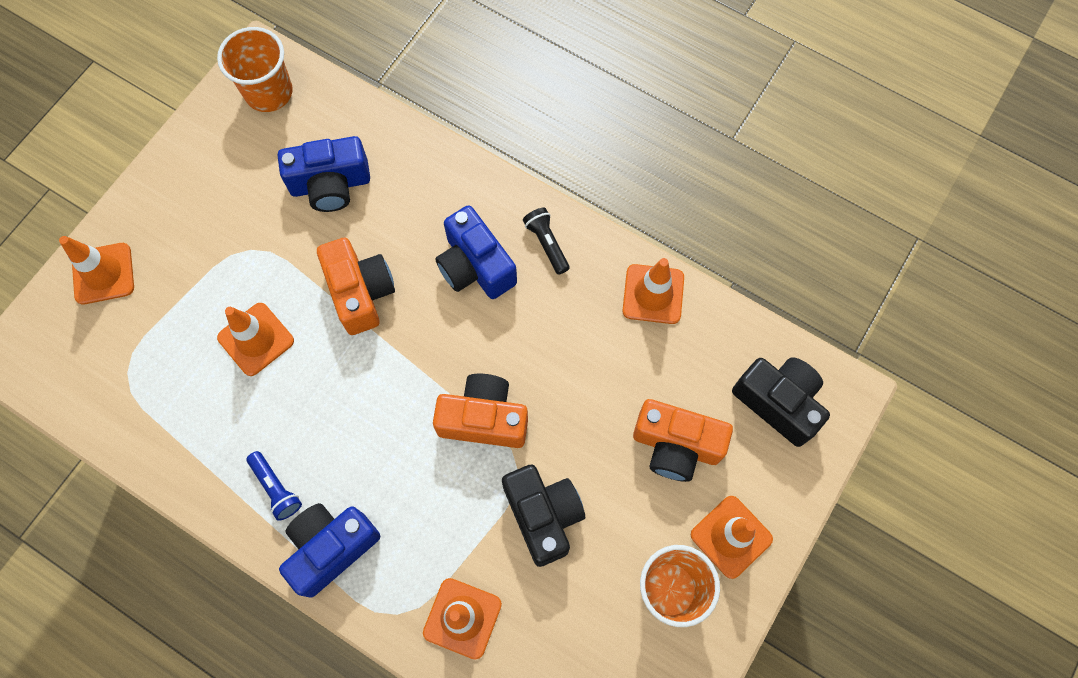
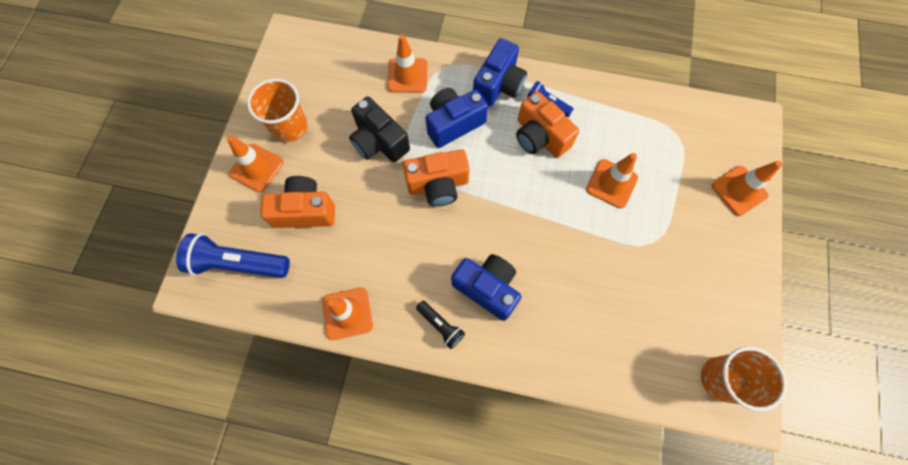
camera: 160 degrees right, 0 degrees up
(330, 184) = (625, 314): blue camera -> blue camera (453, 124)
(360, 292) = (559, 239): orange camera -> orange camera (540, 137)
(778, 402) = (238, 264): black camera -> blue flashlight

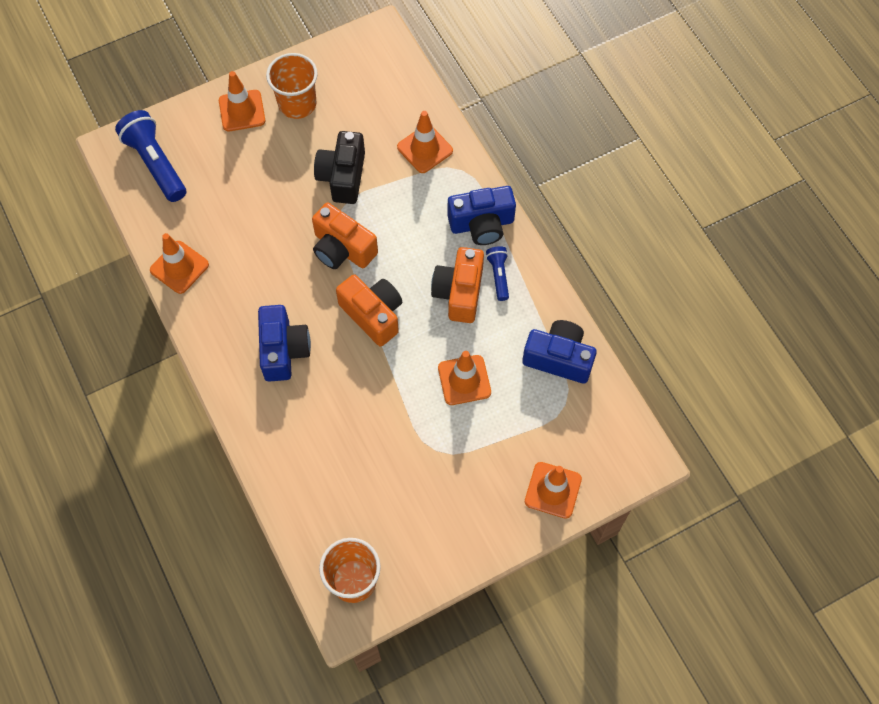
camera: 50 degrees right, 5 degrees down
(305, 211) = (236, 172): orange camera -> orange camera (373, 314)
(441, 325) = (224, 339): black flashlight -> none
(453, 124) = (410, 218): blue camera -> blue camera (559, 358)

